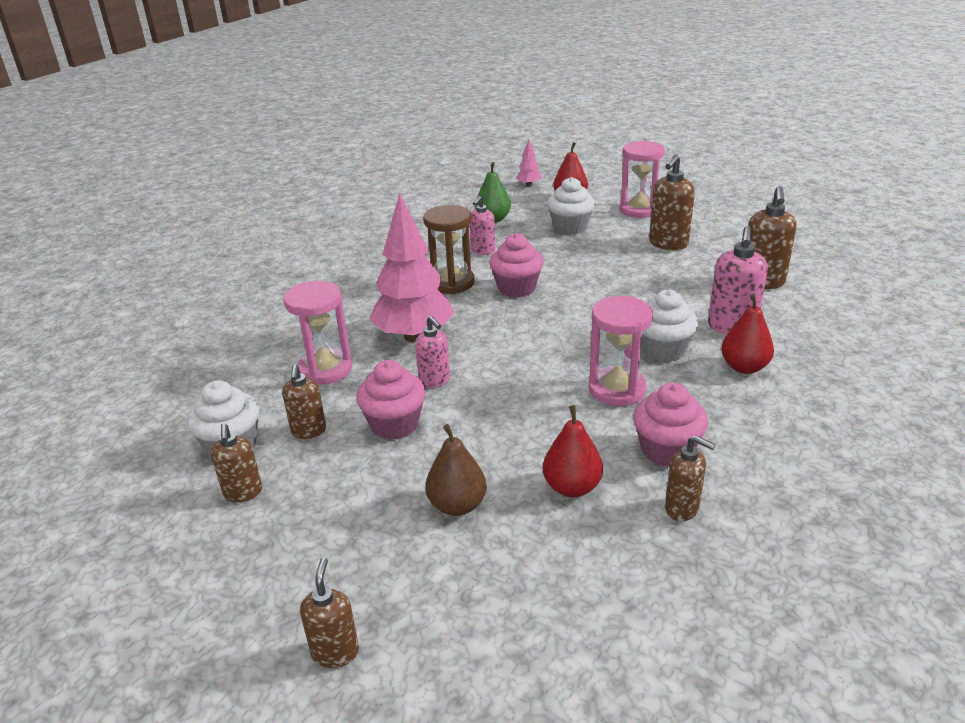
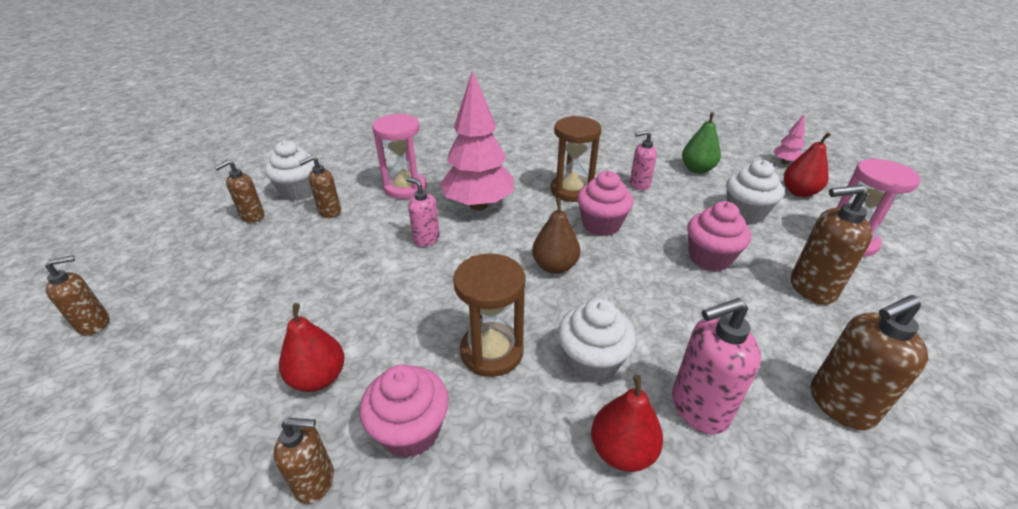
camera: 55 degrees right, 5 degrees up
(394, 424) = (357, 244): pink cupcake -> pink cupcake (710, 258)
(435, 381) = (426, 239): pink soap dispenser -> pink soap dispenser turned 105 degrees clockwise
(457, 505) = (269, 316): brown pear -> brown pear (555, 266)
(617, 389) = (491, 352): pink hourglass -> brown hourglass
(682, 509) = (315, 481): brown soap dispenser -> brown soap dispenser turned 90 degrees counterclockwise

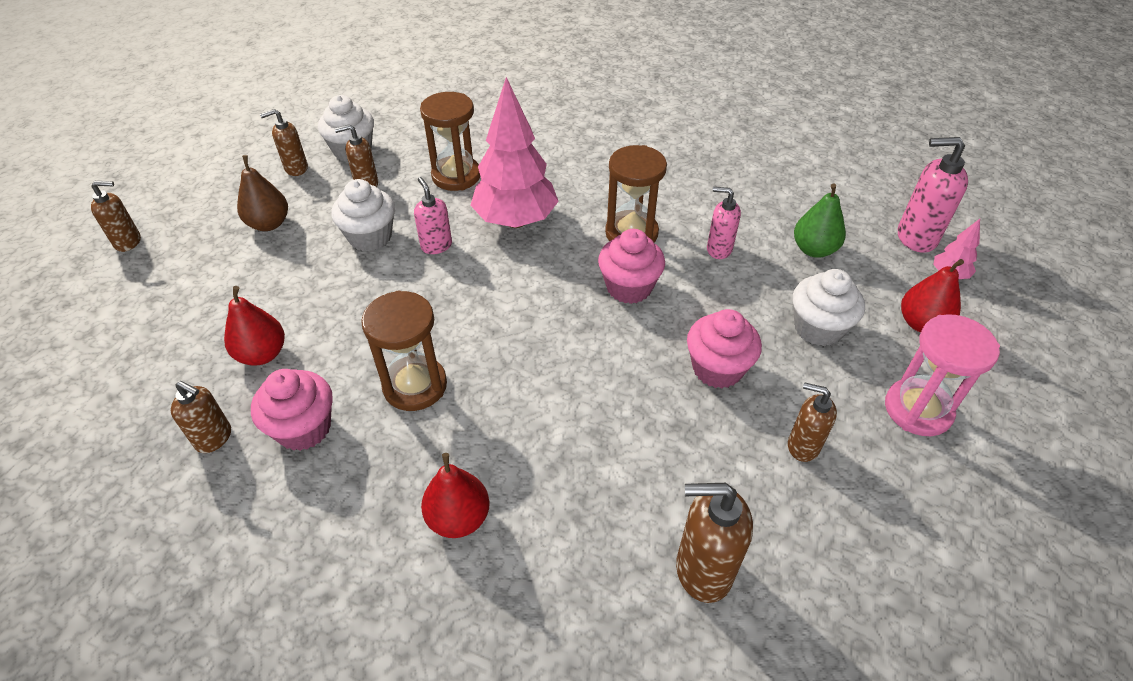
camera: 25 degrees right, 10 degrees up
(405, 188) = (456, 176): pink hourglass -> brown hourglass
(555, 266) = (539, 320): brown pear -> brown pear (269, 224)
(591, 362) = (496, 430): white cupcake -> white cupcake (370, 237)
(698, 408) = (559, 513): pink soap dispenser -> pink soap dispenser (915, 237)
(811, 288) = (802, 446): brown soap dispenser -> brown soap dispenser, size x0.64

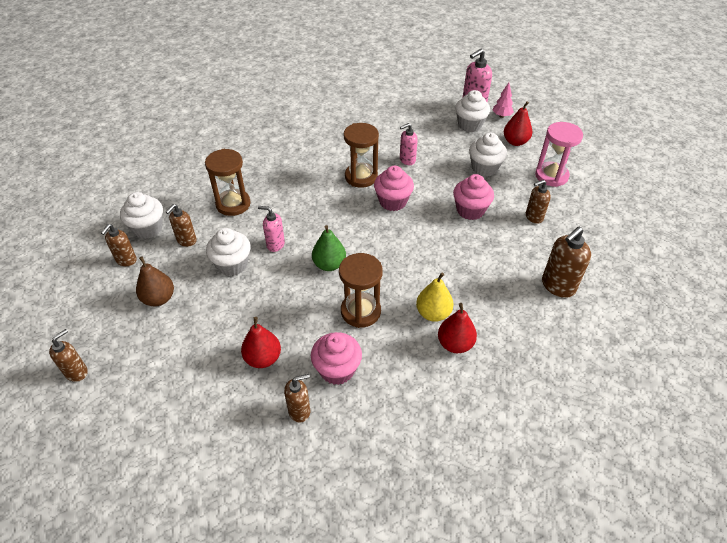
camera: 45 degrees left, 0 degrees up
(487, 458) = (433, 313): none -> yellow pear
(516, 221) = (298, 206): pink tree -> none
(813, 249) = (443, 136): green pear -> green pear (329, 264)
(876, 258) = (470, 125): none -> white cupcake

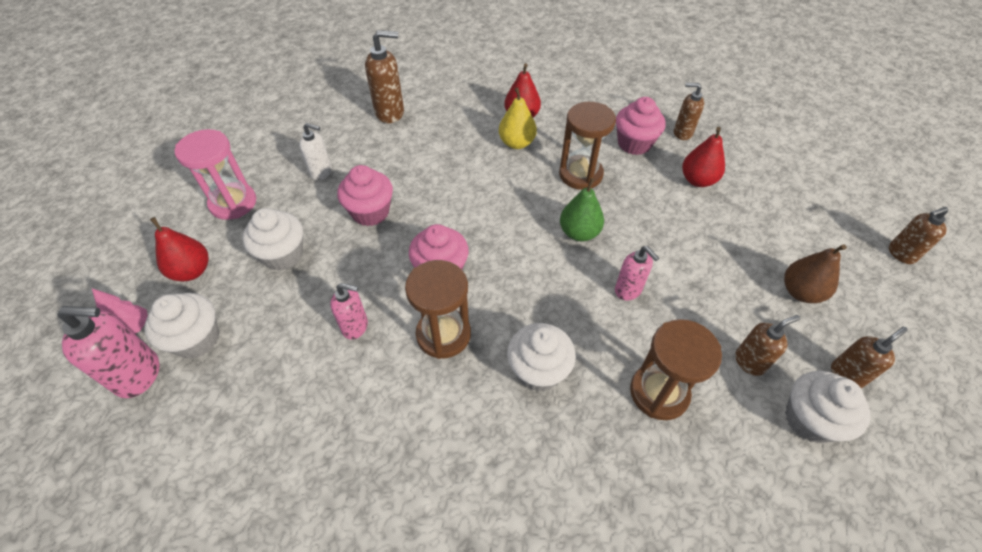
camera: 145 degrees left, 5 degrees up
(232, 264) = (695, 291): white cupcake -> white cupcake (538, 370)
(533, 217) = (321, 172): brown soap dispenser -> white soap dispenser

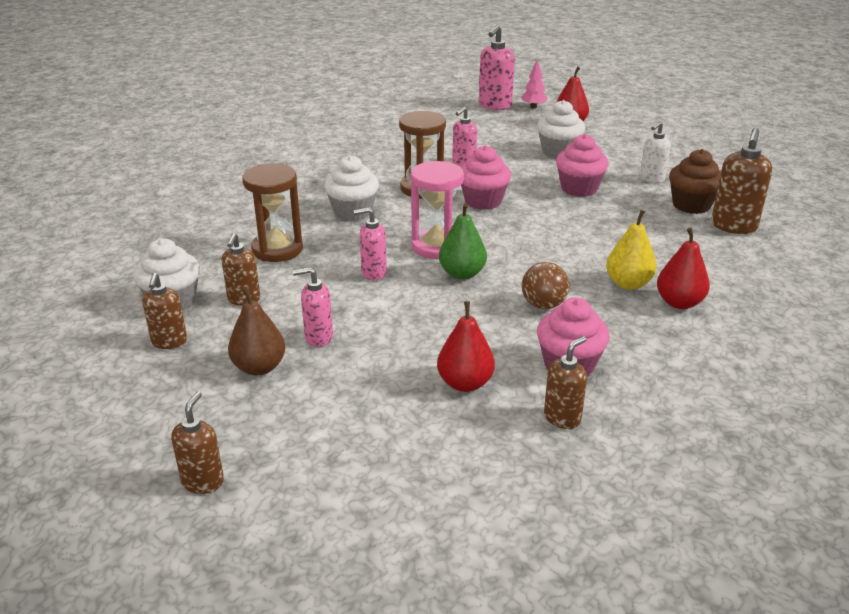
camera: 120 degrees right, 20 degrees down
(197, 339) = (506, 120): white cupcake -> none
(233, 203) = (635, 143): pink hourglass -> pink hourglass (436, 246)
(364, 139) = (691, 205): none -> brown cupcake
(580, 174) = (543, 305): brown hourglass -> brown ball
(737, 277) = (318, 337): none -> pink soap dispenser

